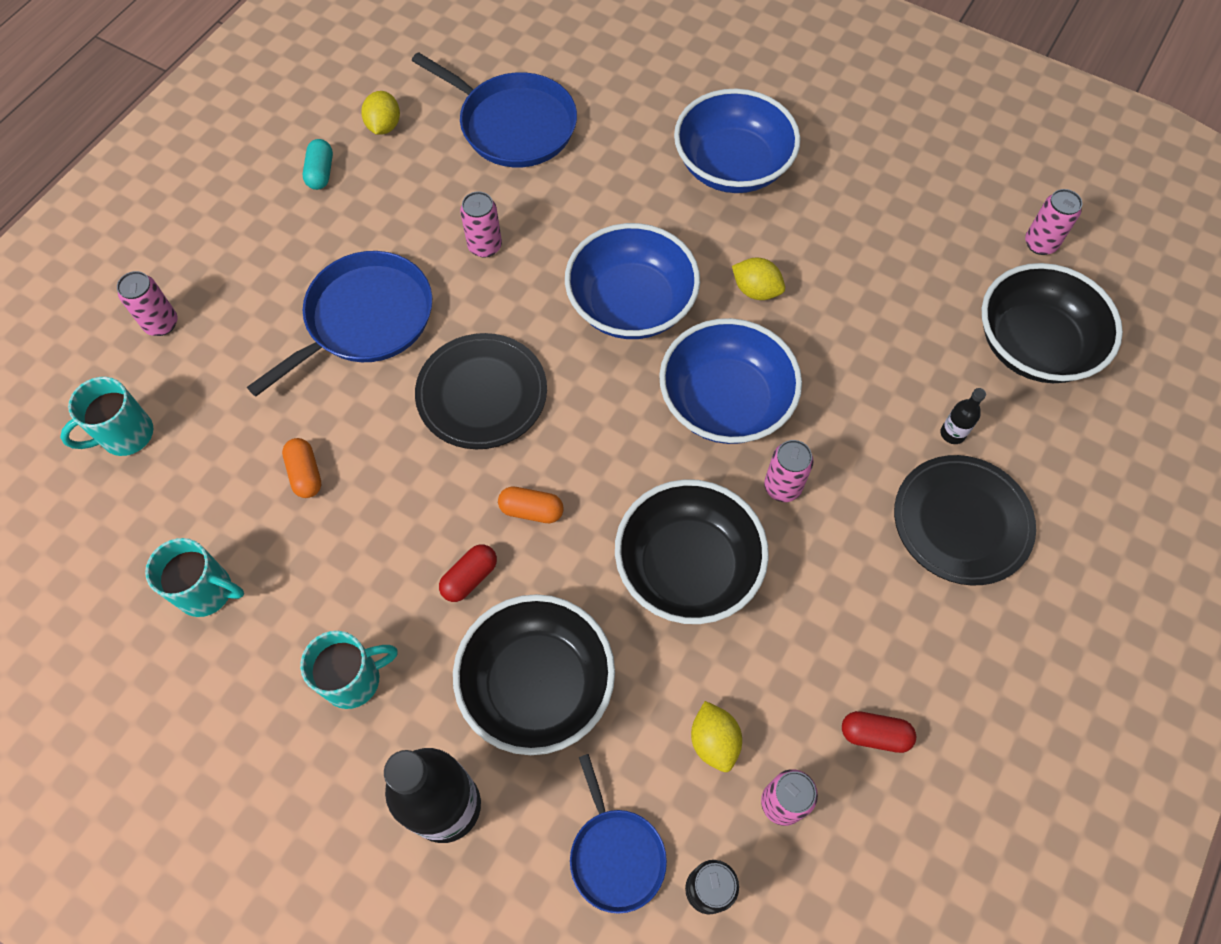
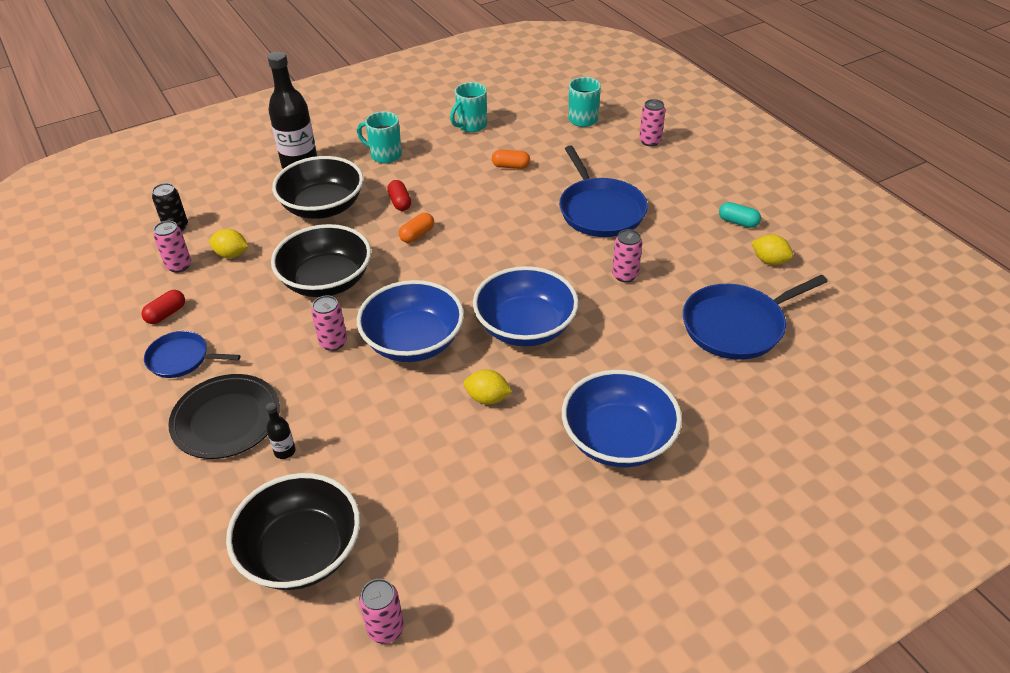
camera: 120 degrees right, 20 degrees down
(354, 679) = (385, 155): turquoise mug -> turquoise mug turned 105 degrees clockwise
(482, 394) = (509, 240): black plate -> none
(616, 854) = (223, 205): blue pan -> blue pan (181, 359)
(756, 290) = (487, 398): yellow lemon -> yellow lemon turned 45 degrees clockwise

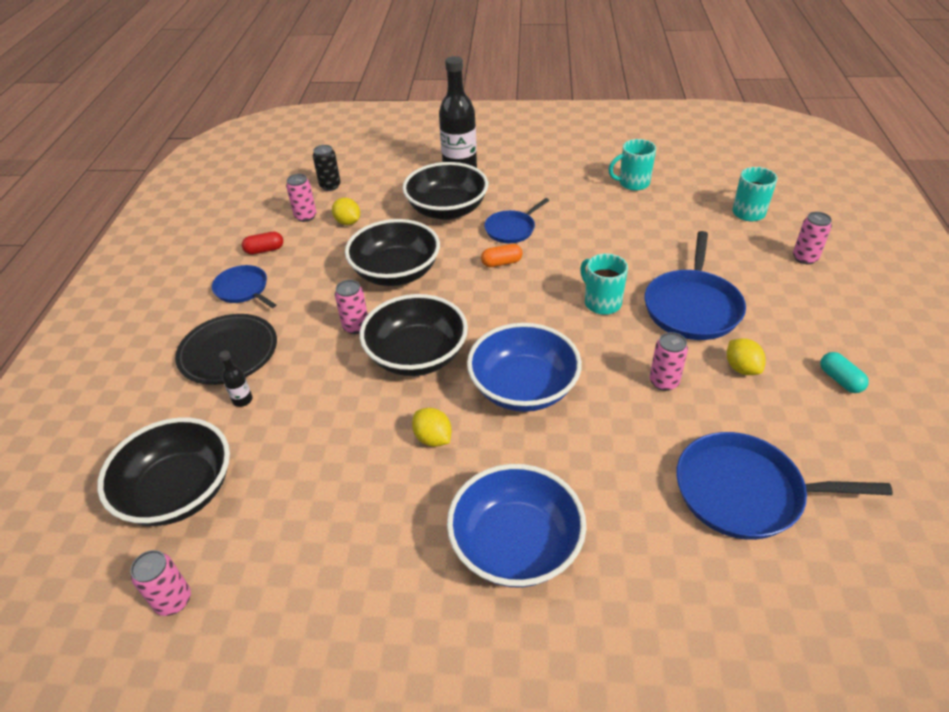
camera: 35 degrees right, 0 degrees up
(385, 155) = (534, 184): turquoise mug -> turquoise mug (601, 302)
(400, 202) = (512, 229): red capsule -> blue pan
(413, 342) = (417, 356): blue bowl -> black bowl
(511, 166) = (638, 232): orange capsule -> none
(769, 261) = (844, 438): yellow lemon -> yellow lemon (741, 368)

